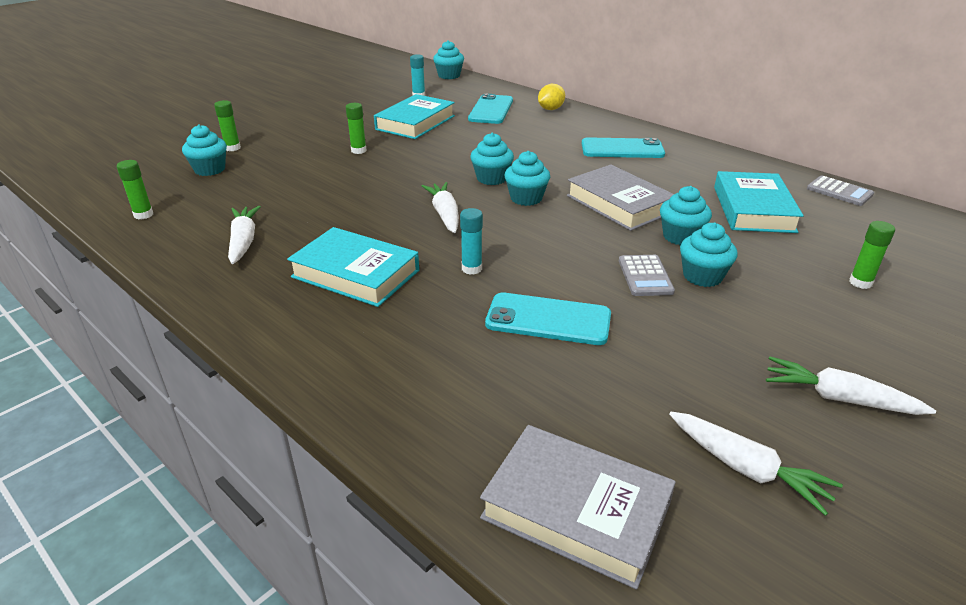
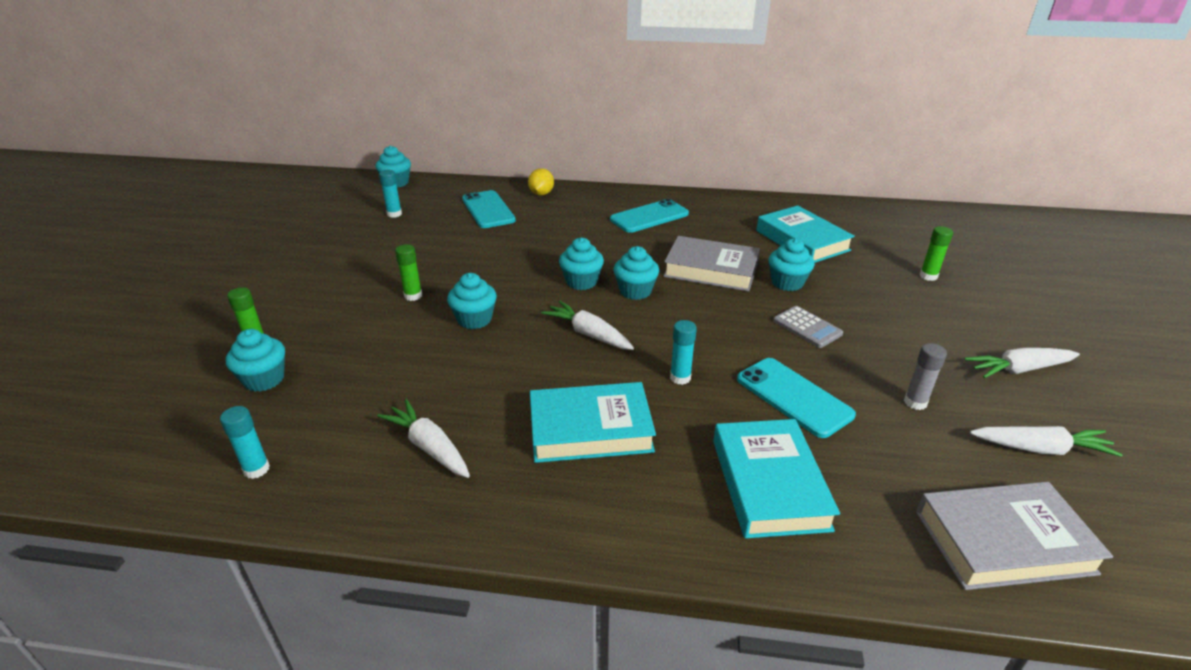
camera: 35 degrees left, 0 degrees up
(143, 215) = (256, 469): green glue stick -> turquoise glue stick
(415, 123) = (431, 245): turquoise book -> turquoise book (769, 484)
(548, 319) = (793, 397): turquoise phone -> turquoise phone turned 75 degrees clockwise
(663, 373) = (915, 402): none -> grey glue stick
(702, 276) = (841, 311): turquoise cupcake -> turquoise cupcake (474, 319)
(839, 191) = (833, 207): grey calculator -> none

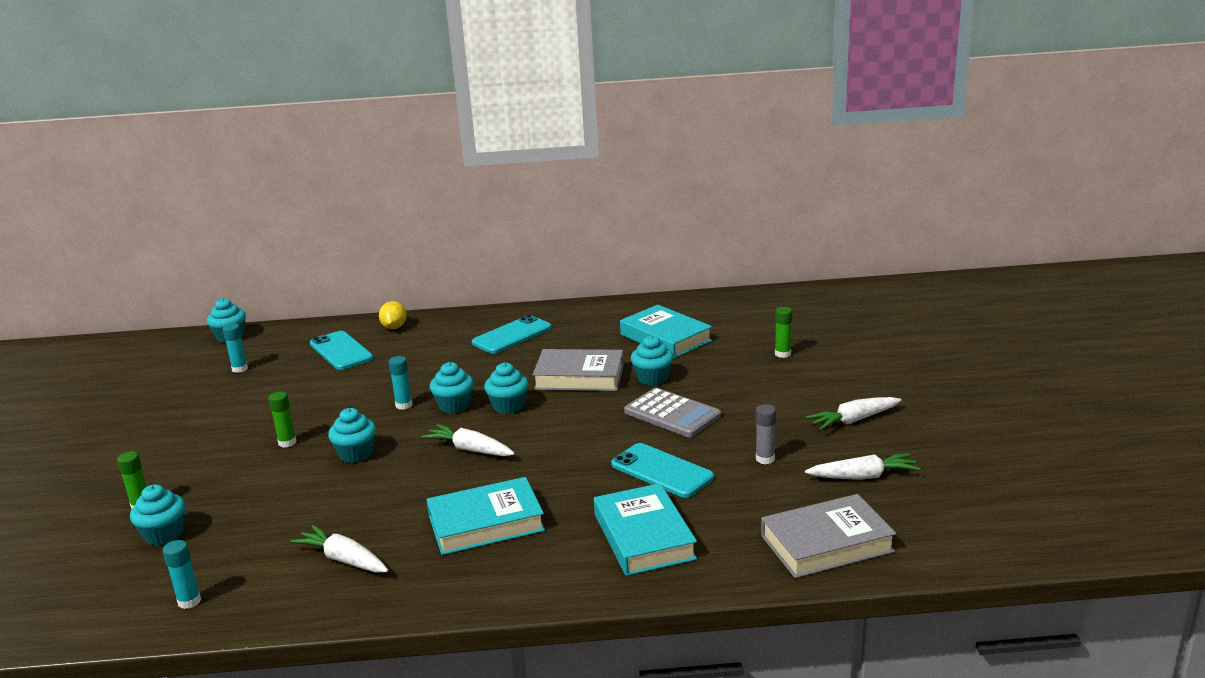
camera: 10 degrees left, 10 degrees down
(680, 378) = (560, 472): turquoise glue stick -> turquoise glue stick (404, 405)
(807, 327) = (672, 414): grey calculator -> grey calculator, size x1.54

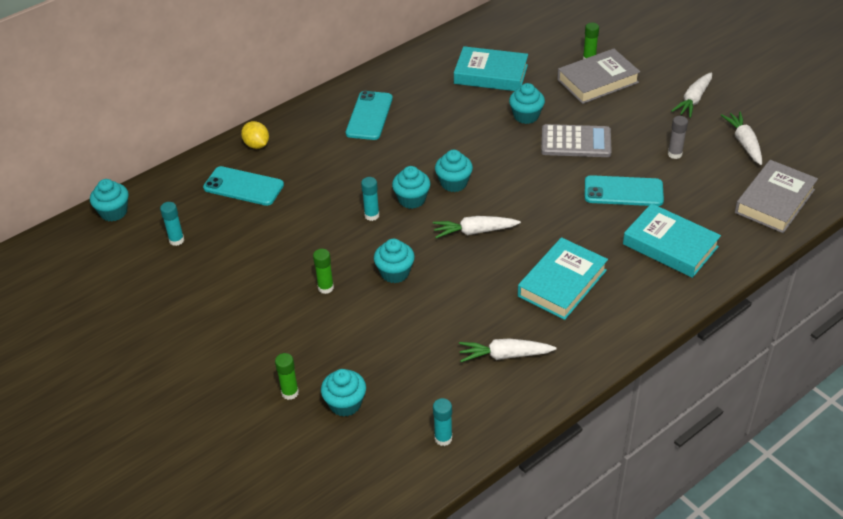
camera: 35 degrees left, 20 degrees up
(579, 377) = (472, 135): grey book -> grey book (597, 81)
(863, 476) = (744, 143): white carrot -> white carrot turned 60 degrees counterclockwise

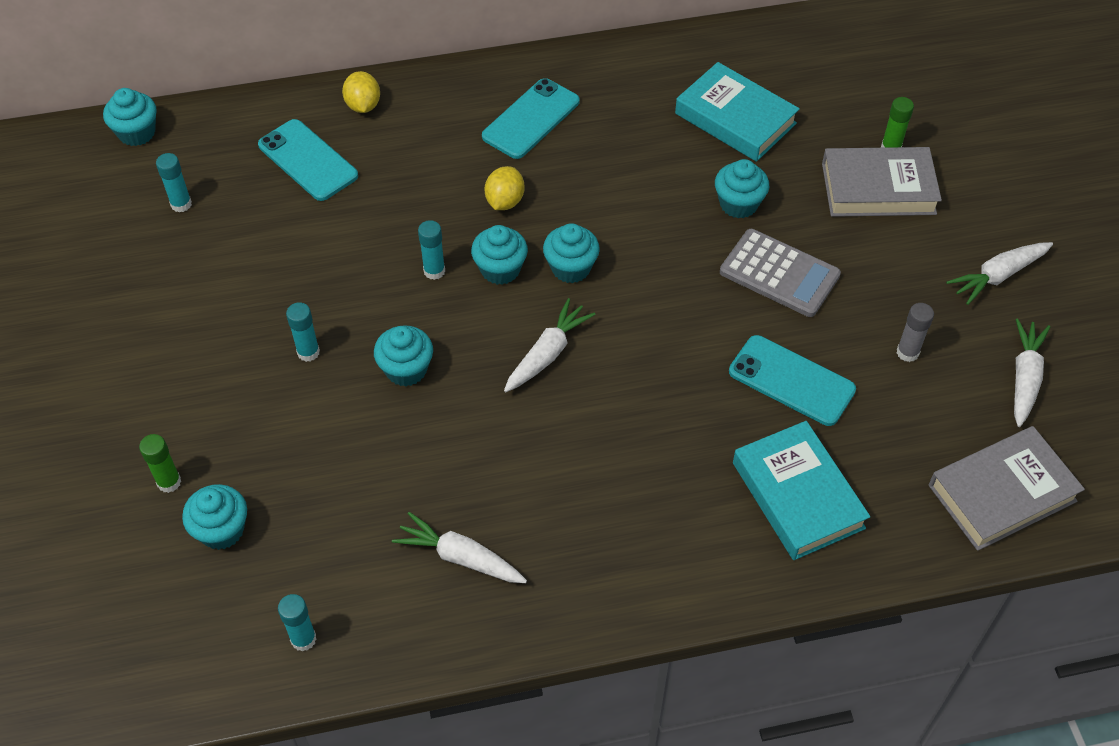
camera: 25 degrees right, 10 degrees up
(325, 288) = (308, 352): green glue stick -> turquoise glue stick
(387, 164) = (505, 201): none -> yellow lemon
(474, 231) = (548, 353): white carrot -> white carrot turned 105 degrees clockwise
(562, 283) = (609, 485): turquoise book -> none

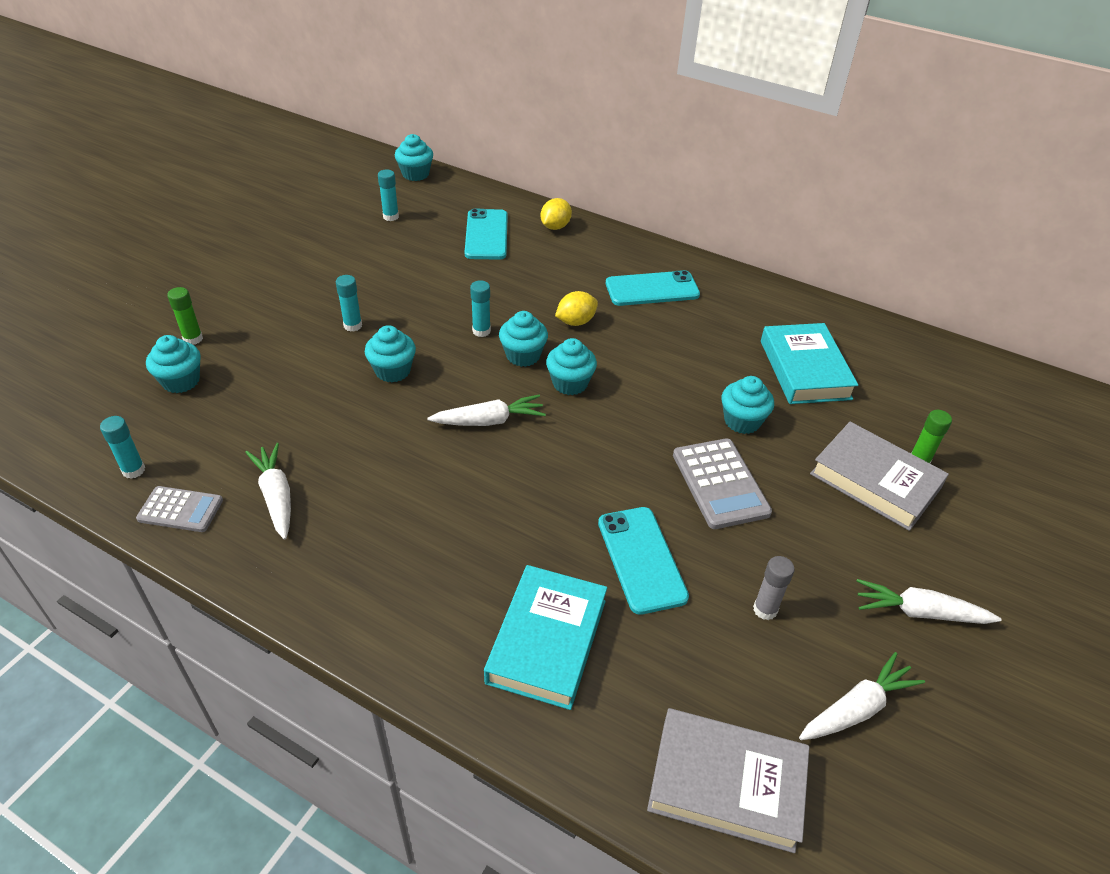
camera: 40 degrees right, 10 degrees down
(396, 634) = (180, 510): none -> grey calculator

